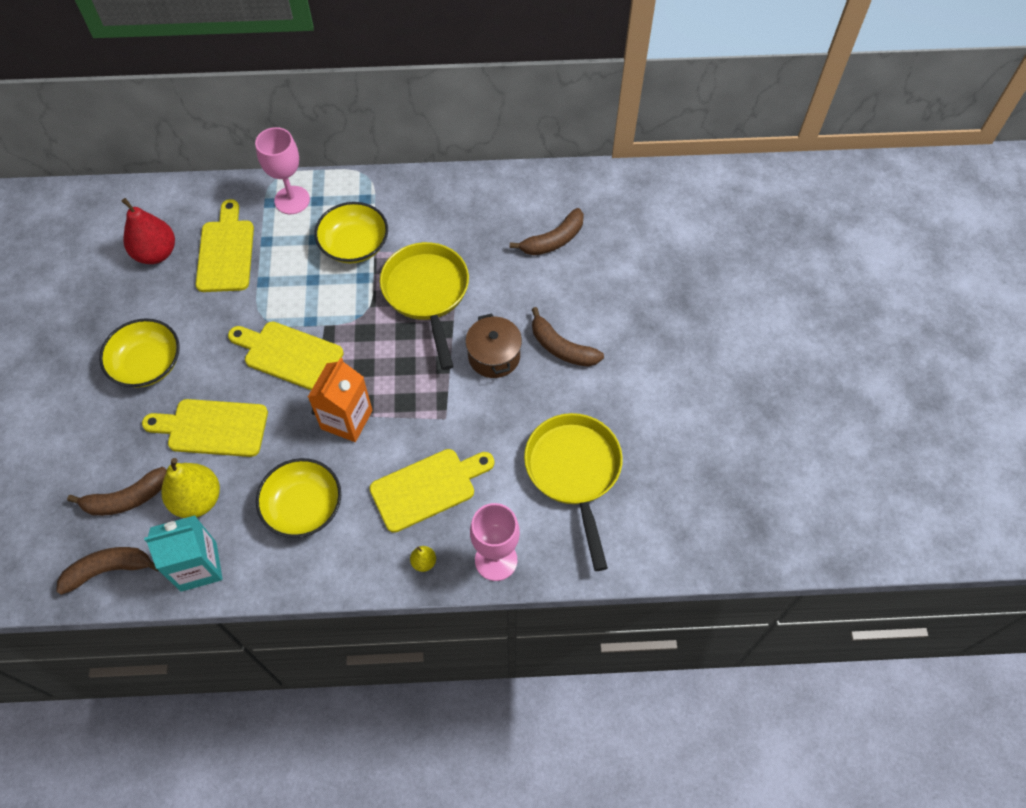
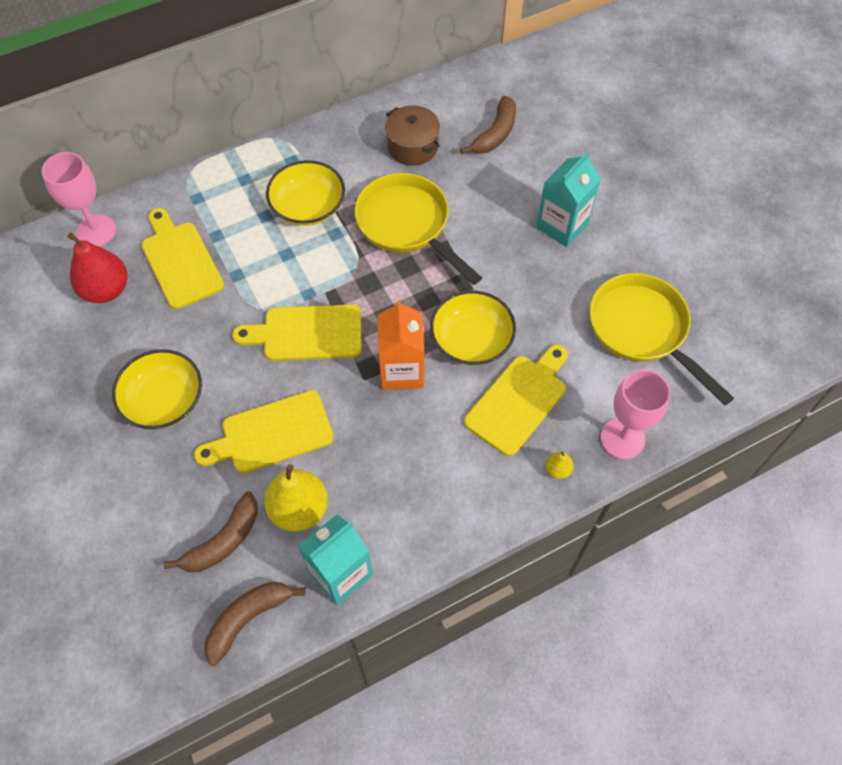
camera: 25 degrees left, 0 degrees up
(292, 200) = (219, 188): pink goblet -> pink goblet (96, 231)
(303, 506) = (410, 469): yellow bowl -> yellow bowl (471, 340)
(494, 356) = (505, 257): brown pot -> brown pot (412, 147)
(561, 347) = (562, 225): brown banana -> turquoise carton

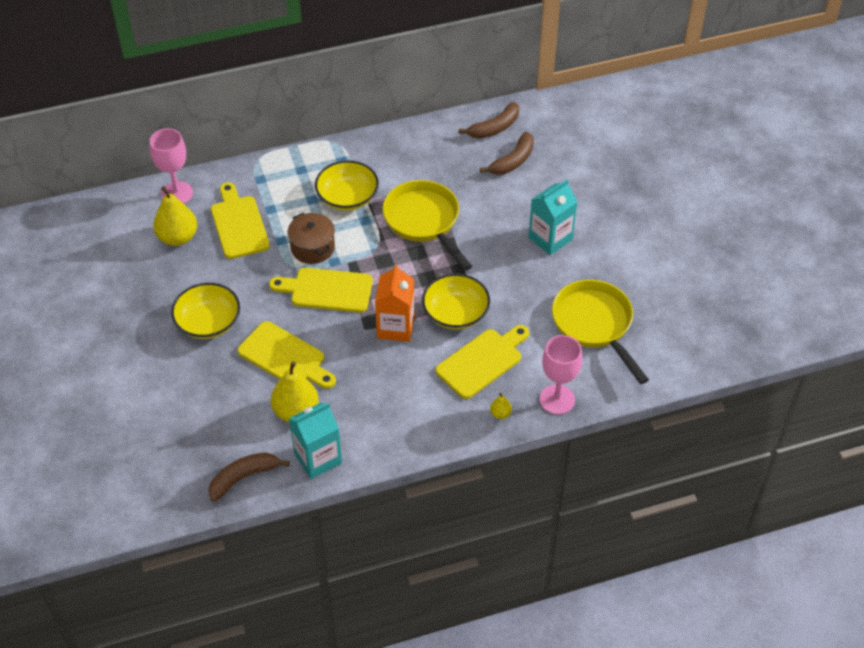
camera: 10 degrees right, 10 degrees down
(106, 290) = (178, 237): red pear -> yellow pear
(223, 541) = (235, 424): brown banana -> brown banana (494, 128)
(271, 434) = (285, 357): yellow cutting board -> yellow cutting board turned 135 degrees counterclockwise
(412, 147) = (442, 162): brown pot -> brown pot (312, 247)

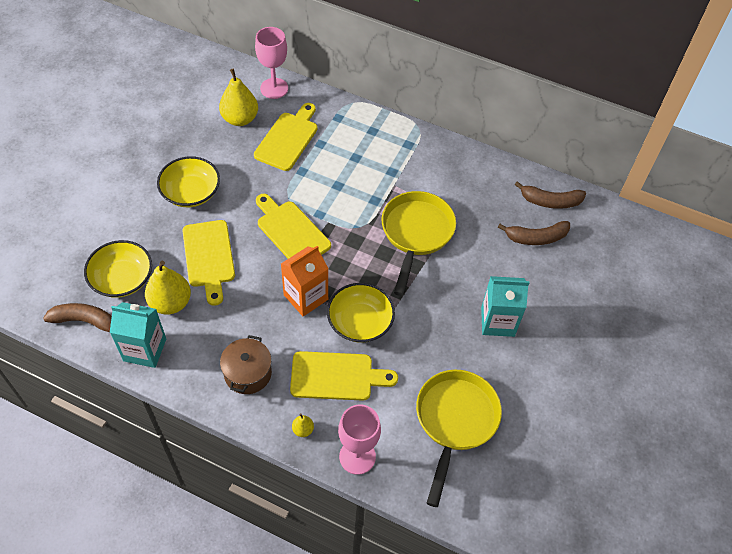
camera: 40 degrees right, 5 degrees up
(312, 247) = (317, 193): brown pot -> brown pot (248, 373)
(347, 197) = (382, 174): yellow bowl -> yellow bowl (122, 279)

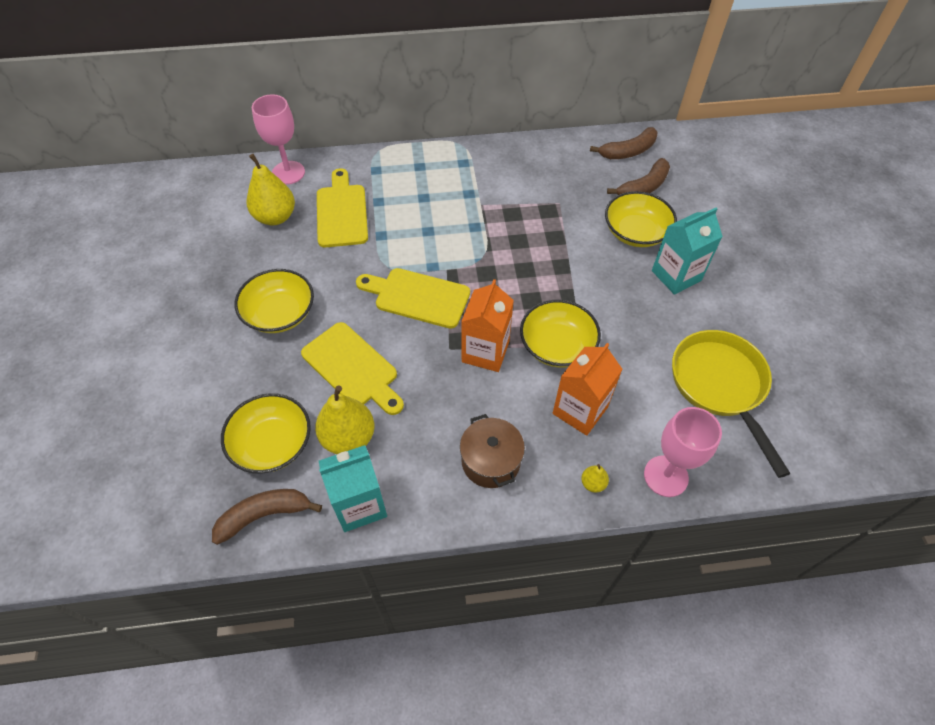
camera: 30 degrees left, 0 degrees up
(337, 376) = (580, 410): yellow cutting board -> orange carton
(416, 234) = (538, 237): yellow pan -> none
(496, 270) = (636, 232): none -> yellow bowl

